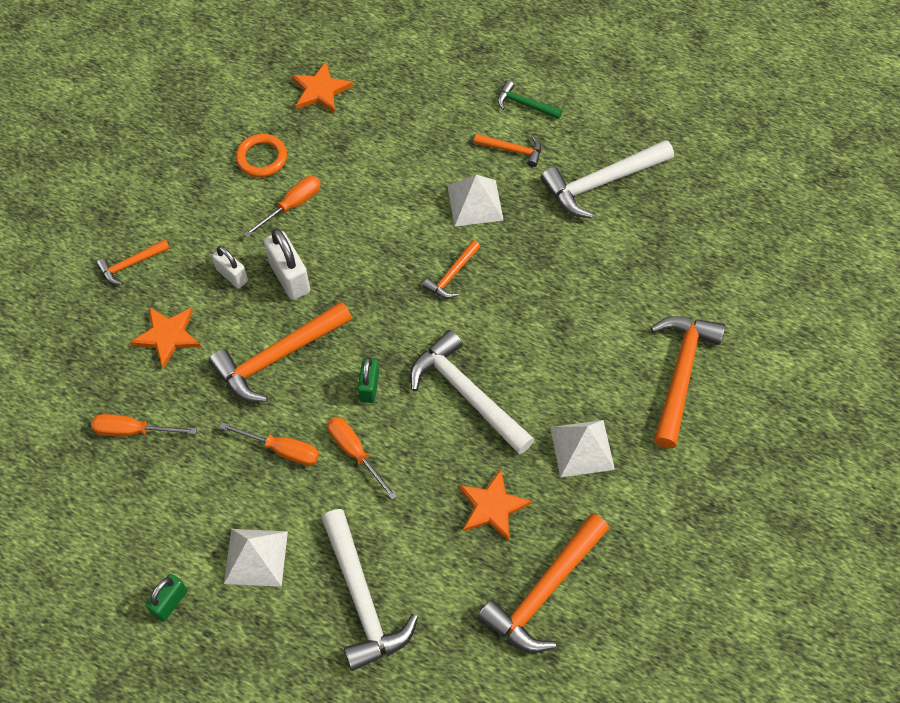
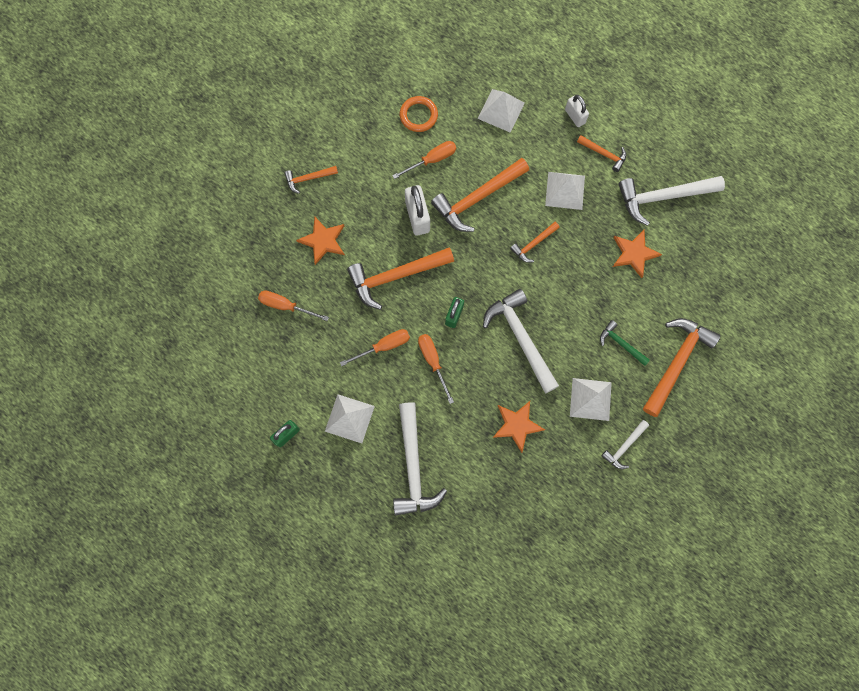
camera: 15 degrees right, 15 degrees up
(232, 275) = (377, 205): white padlock -> white padlock (575, 116)
(282, 450) = (383, 346): orange screwdriver -> orange screwdriver turned 60 degrees counterclockwise
(320, 90) = (474, 69): orange star -> orange star (634, 254)
(367, 129) = (501, 110): none -> white pyramid
(525, 104) = (623, 118): green hammer -> green hammer (621, 343)
(544, 591) = (536, 494): orange hammer -> orange hammer (477, 198)
(645, 497) = (624, 446): none -> white hammer

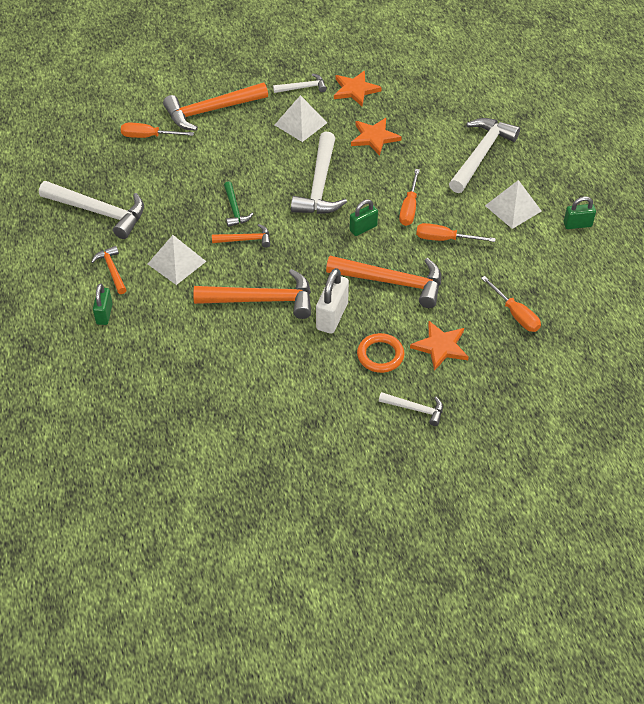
camera: 145 degrees left, 25 degrees down
(308, 178) = (415, 409): orange hammer -> white hammer
(418, 115) = (253, 402): orange ring -> orange ring (380, 355)
(432, 160) = (276, 355): orange screwdriver -> orange screwdriver (148, 136)
(501, 110) = (167, 359): white pyramid -> none
(575, 116) = (104, 314): white padlock -> green padlock
(621, 343) = (241, 141): green hammer -> green hammer (234, 209)
(634, 254) = (167, 189): orange star -> orange star (355, 90)

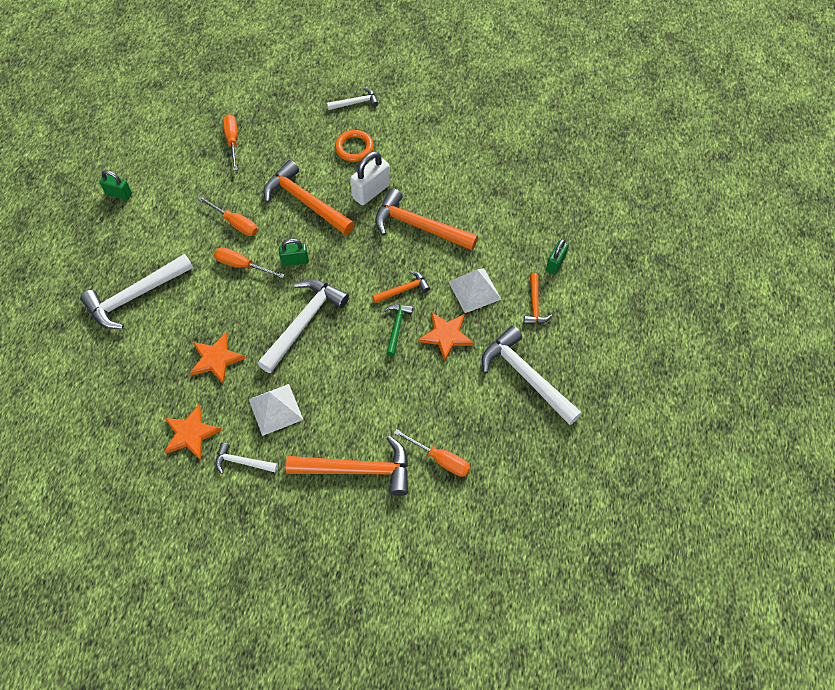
camera: 155 degrees left, 10 degrees up
(245, 240) = (403, 290): orange hammer -> orange hammer turned 135 degrees clockwise
(409, 208) = (241, 265): orange screwdriver -> orange screwdriver turned 105 degrees counterclockwise
(415, 409) = (355, 103): white hammer -> white hammer turned 120 degrees clockwise
(440, 346) = (306, 138): orange star -> orange star (446, 335)
(513, 208) = (156, 230): white pyramid -> none

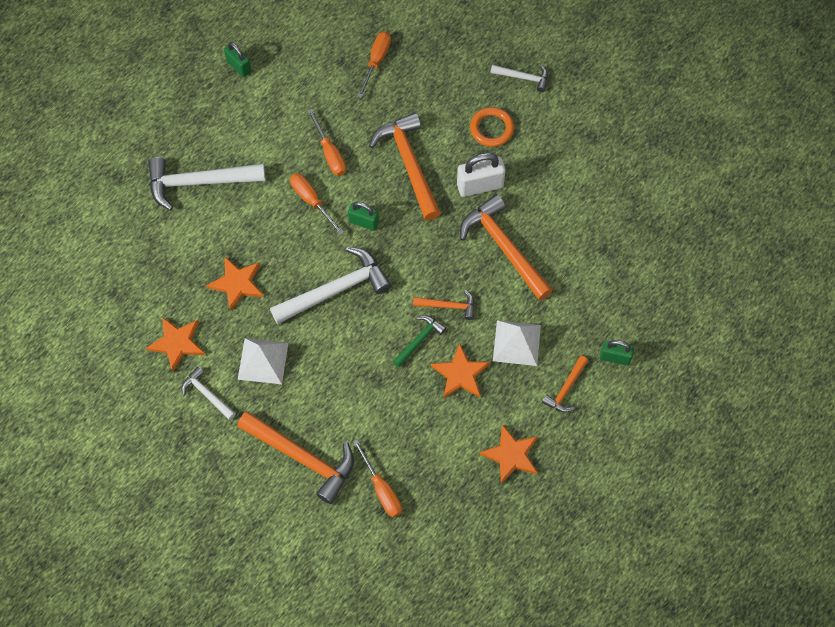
camera: 30 degrees right, 5 degrees up
(526, 376) = (511, 455): white hammer -> orange star
(555, 263) = (615, 357): green padlock -> green padlock turned 45 degrees clockwise

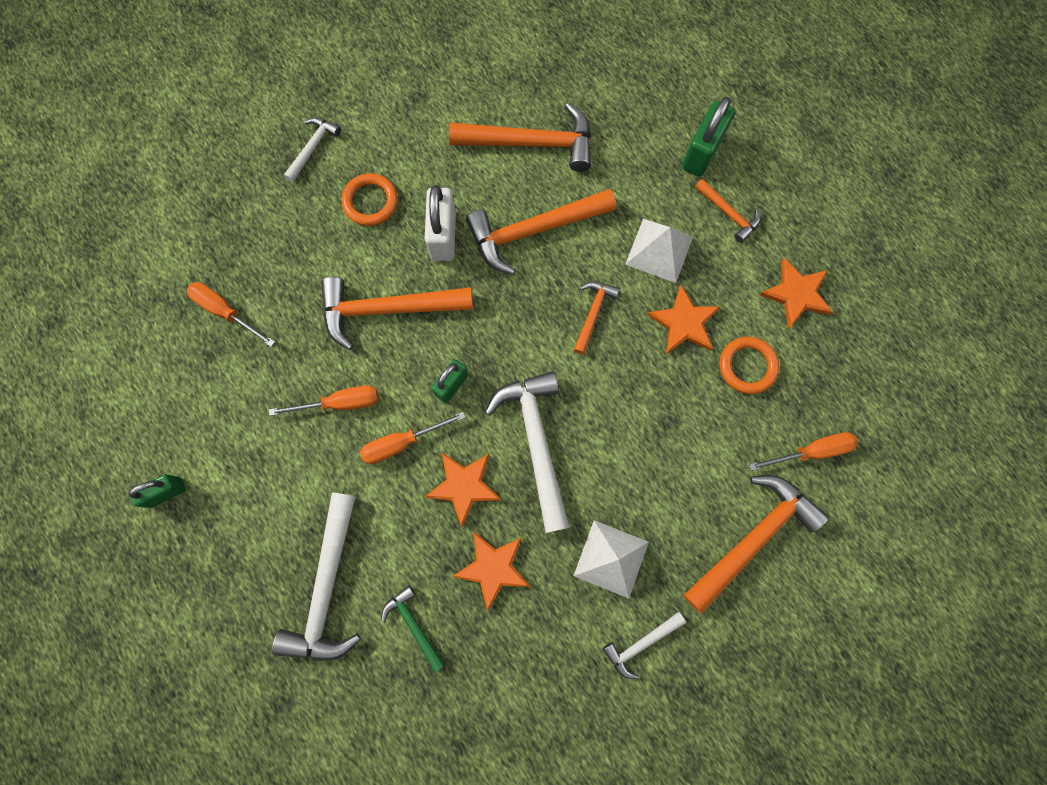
camera: 75 degrees left, 10 degrees up
(177, 343) = (558, 670): orange star -> orange star (464, 486)
(419, 340) = (629, 359): green hammer -> green hammer (414, 625)
(438, 428) = (747, 366): none -> orange ring
(579, 227) = (531, 143): none -> orange hammer
(615, 357) = (702, 152): green padlock -> green padlock, size x1.56

